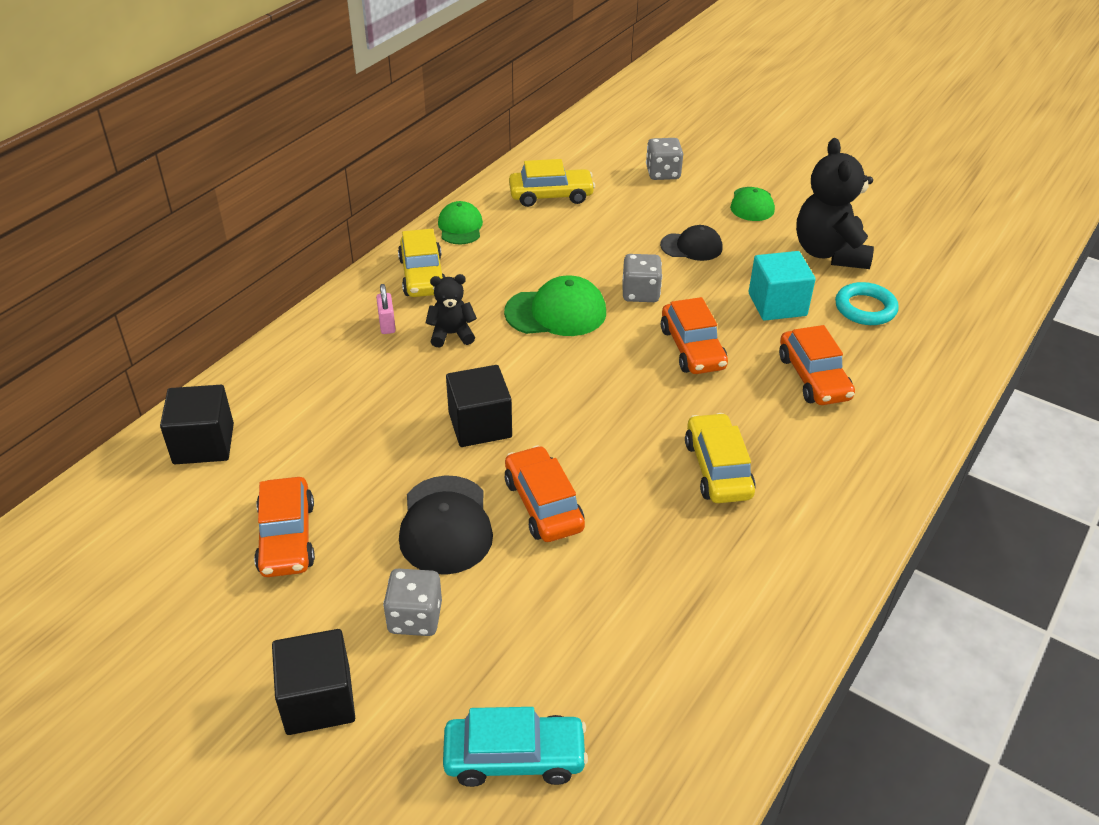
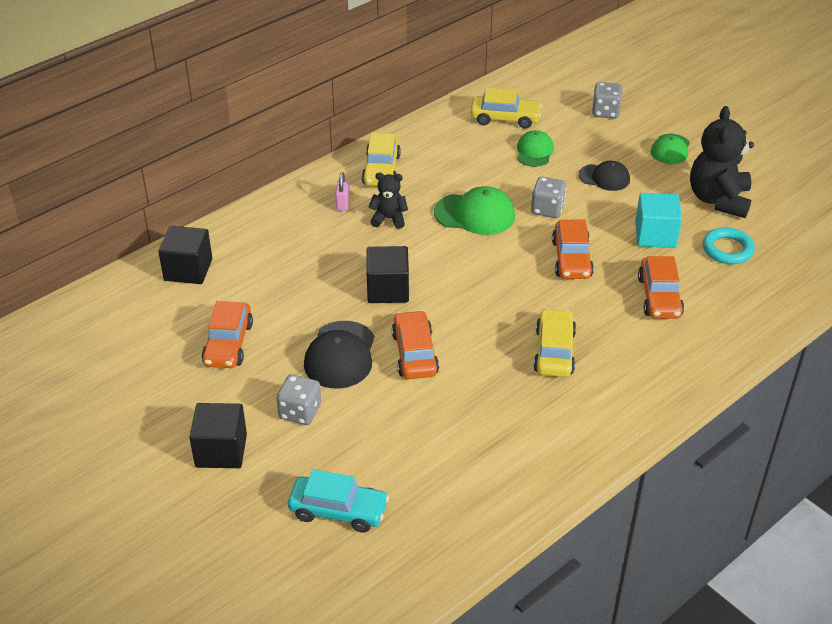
camera: 15 degrees right, 0 degrees up
(460, 227) = (423, 134): green cap -> green cap (534, 151)

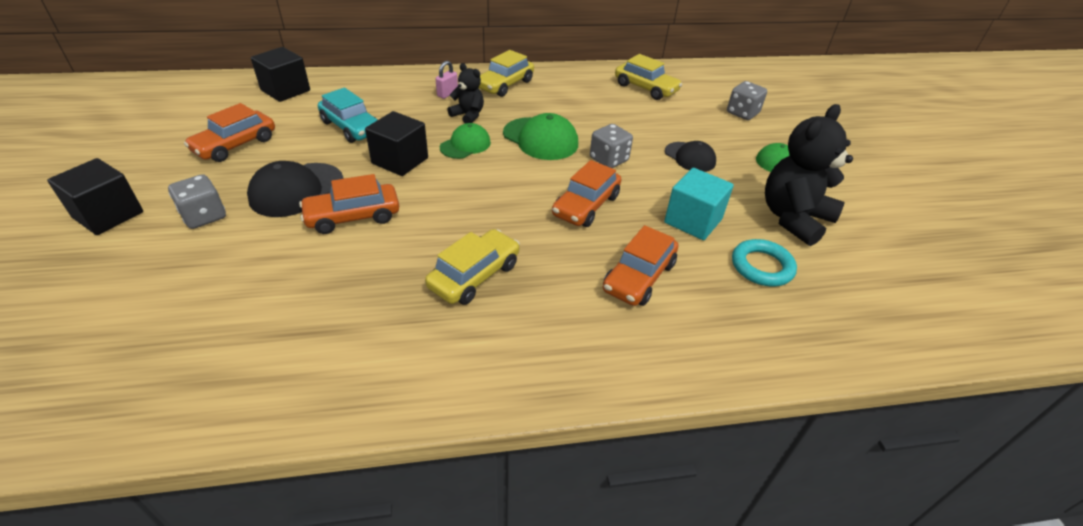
camera: 30 degrees right, 0 degrees up
(338, 510) = (101, 315): turquoise car -> turquoise car (351, 127)
(414, 353) = (353, 217): orange car -> orange car turned 135 degrees counterclockwise
(534, 151) = (645, 117): green cap -> green cap (465, 145)

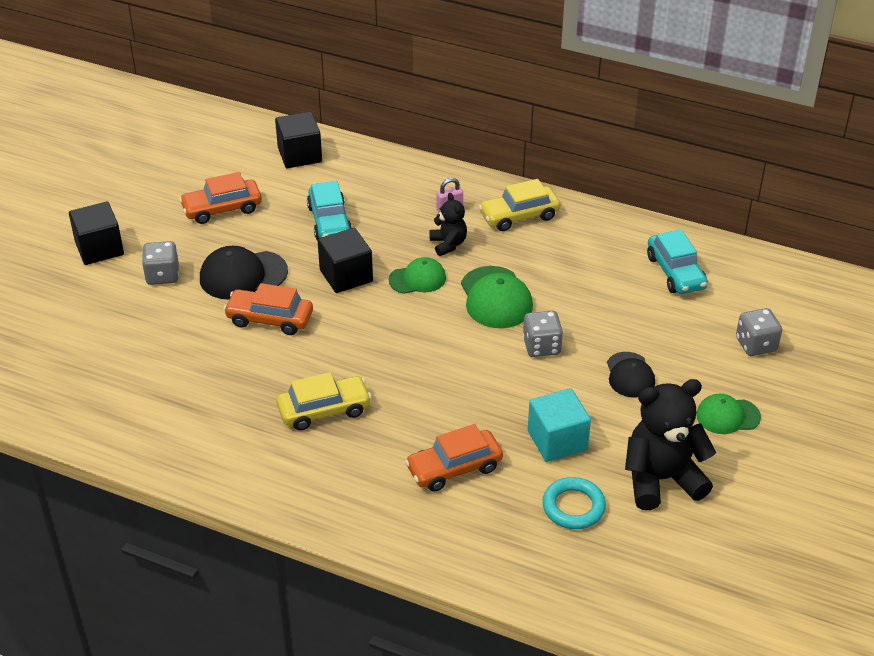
camera: 35 degrees right, 0 degrees up
(586, 206) = (472, 386): orange car -> none
(646, 88) = (675, 272): yellow car -> turquoise car

